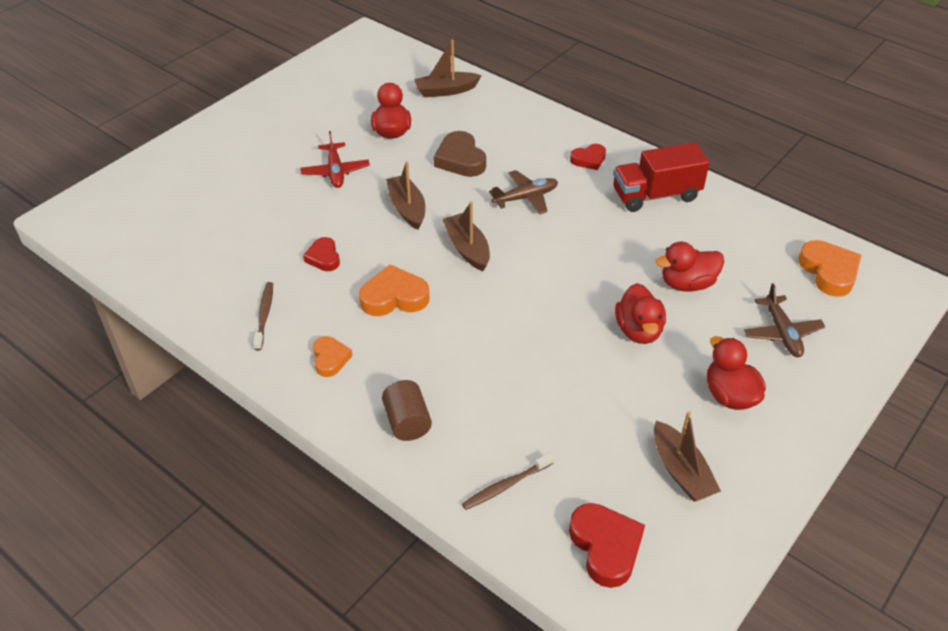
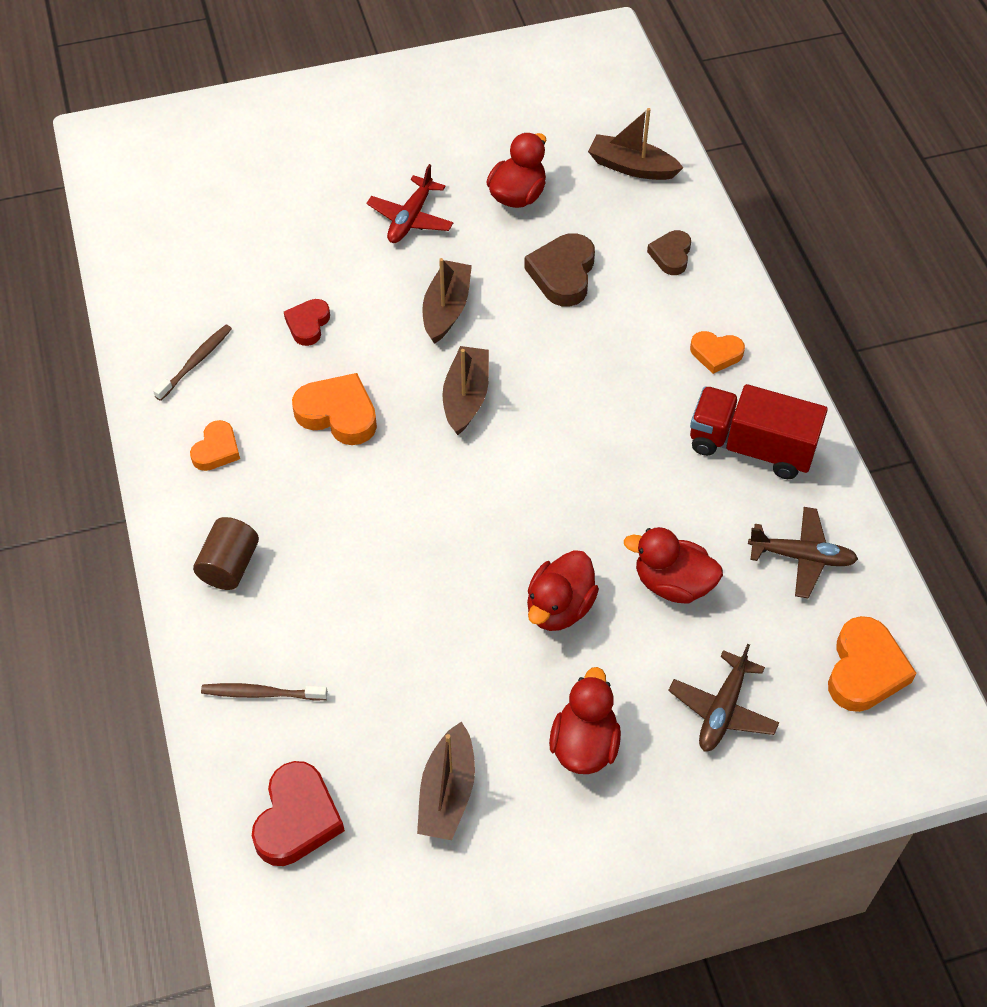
camera: 35 degrees right, 10 degrees up
(513, 123) = (671, 255): none -> brown heart
(526, 197) = (591, 366): brown plane -> brown plane (802, 557)
(589, 159) = (716, 354): red heart -> orange heart

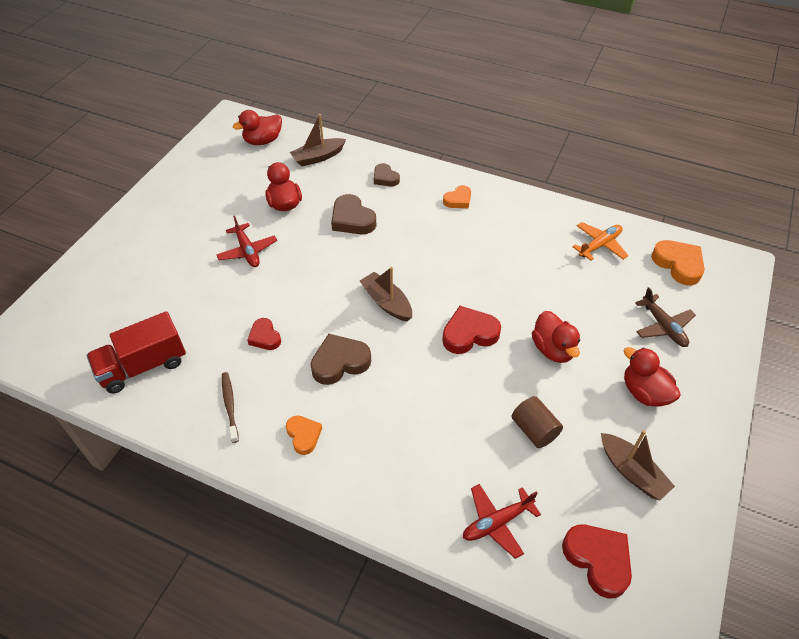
camera: 50 degrees left, 5 degrees down
(229, 565) = (392, 482): brown cylinder -> brown cylinder (534, 430)
(262, 693) = (497, 523): brown toothbrush -> red plane
(338, 414) = (340, 362): orange heart -> brown heart
(446, 309) = (322, 274): brown boat -> none
(499, 507) = (469, 334): none -> red heart
(672, 583) = (575, 298): red duck -> red duck (263, 141)
(751, 447) = (523, 222): red truck -> red truck (143, 366)
(802, 557) = (599, 245): brown plane -> orange plane

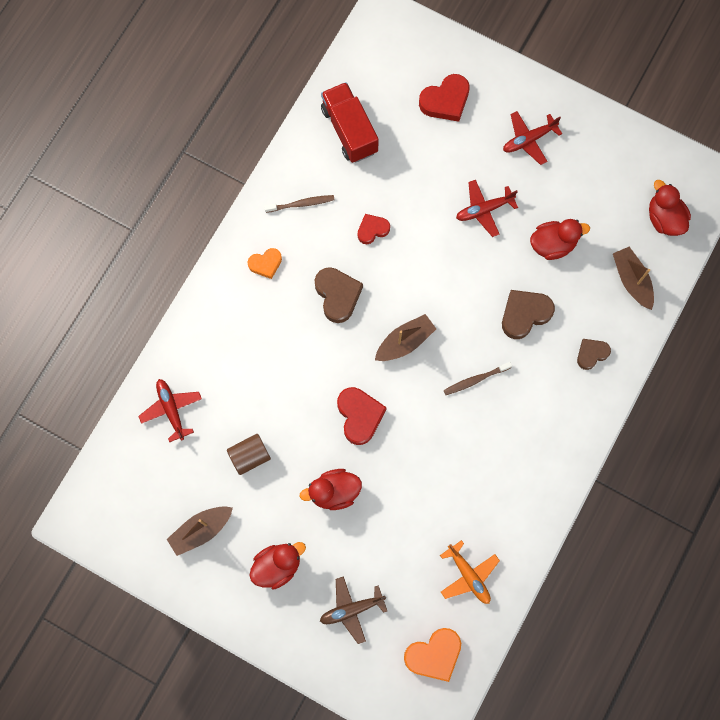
camera: 95 degrees right, 25 degrees up
(178, 223) = (528, 140): none -> red plane
(418, 249) = (476, 379): none -> brown toothbrush
(458, 200) = (550, 432): orange heart -> none
(598, 560) = (132, 482): red heart -> red heart (445, 101)

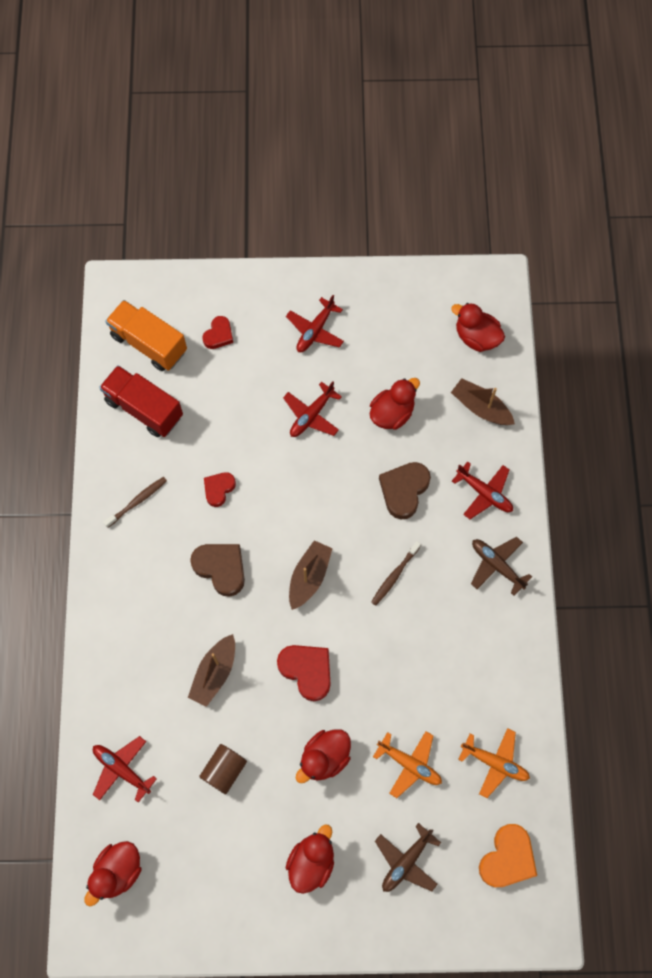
camera: 30 degrees left, 5 degrees down
(125, 486) = (118, 871): none -> red duck
(201, 530) = (217, 871): brown boat -> brown boat (214, 673)
(265, 264) = (135, 576): orange heart -> none
(384, 77) = (149, 343): none -> orange truck
(399, 536) = (409, 764): none -> orange plane
(445, 101) = (218, 335): red heart -> red heart, size x0.62
(565, 419) = (496, 565): none -> brown plane
(591, 354) = (484, 493): brown heart -> red plane

